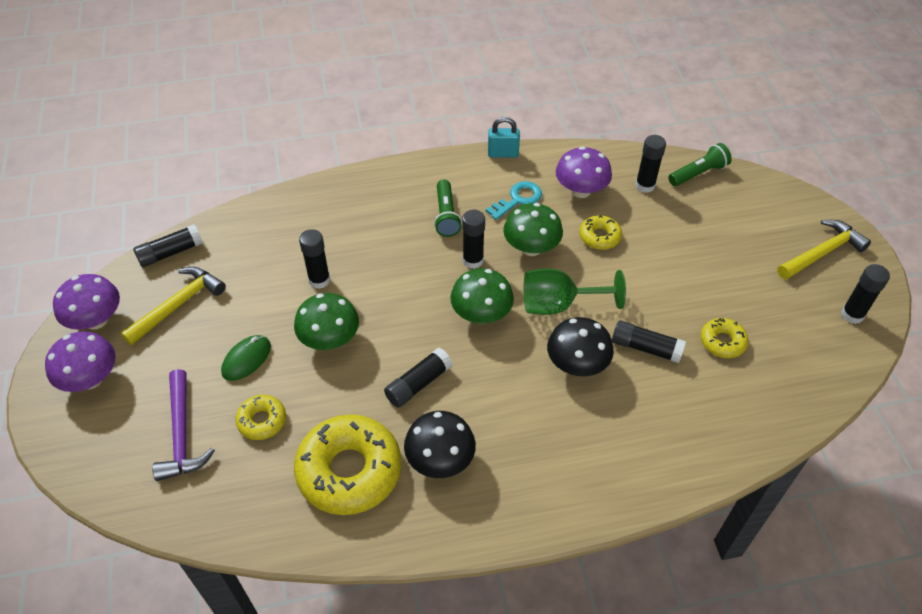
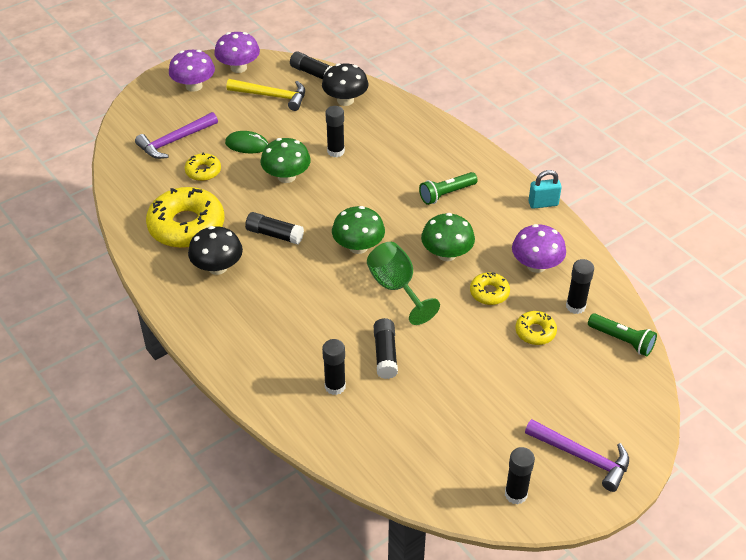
camera: 65 degrees right, 5 degrees down
(473, 260) = (409, 224): black glue stick -> black glue stick (335, 386)
(503, 154) = (543, 203): turquoise padlock -> turquoise padlock turned 75 degrees counterclockwise
(518, 199) = (495, 229): turquoise key -> none
(577, 364) = (343, 316): black mushroom -> black mushroom (345, 100)
(722, 342) = (422, 403): yellow donut -> yellow donut (535, 332)
(821, 253) = (582, 457): yellow hammer -> purple hammer

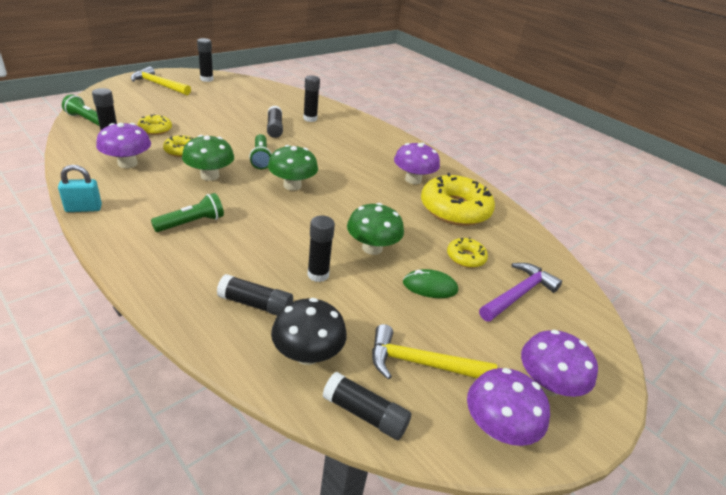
camera: 170 degrees right, 10 degrees down
(217, 267) = (413, 180): black mushroom -> purple mushroom
(274, 234) = (371, 198): black glue stick -> black glue stick (255, 304)
(396, 288) = (260, 158): green goblet -> green flashlight
(582, 457) = (159, 85): purple hammer -> yellow hammer

